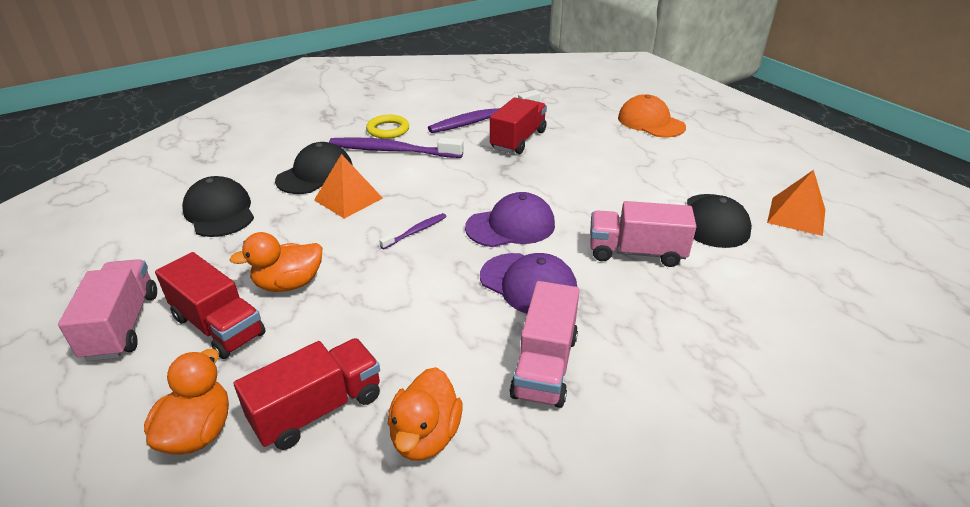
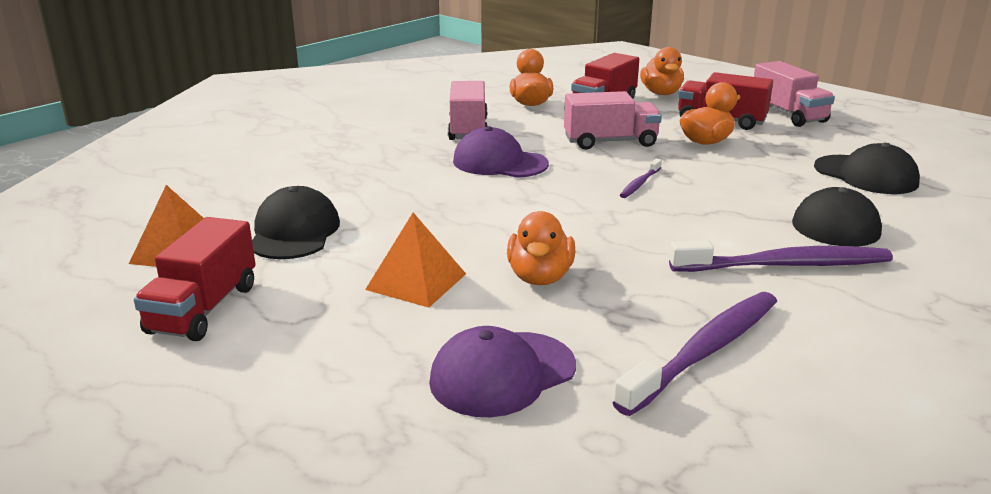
camera: 165 degrees right, 10 degrees down
(348, 199) = (752, 201): orange pyramid -> orange pyramid (416, 281)
(388, 130) = (845, 301): yellow ring -> none
(510, 226) = (541, 199): purple cap -> purple cap (502, 374)
(518, 140) = (604, 313): red truck -> red truck (203, 309)
(543, 163) = (540, 277): none -> orange duck
(636, 252) = (397, 194): pink truck -> pink truck (610, 142)
(650, 122) = (349, 399): orange cap -> none

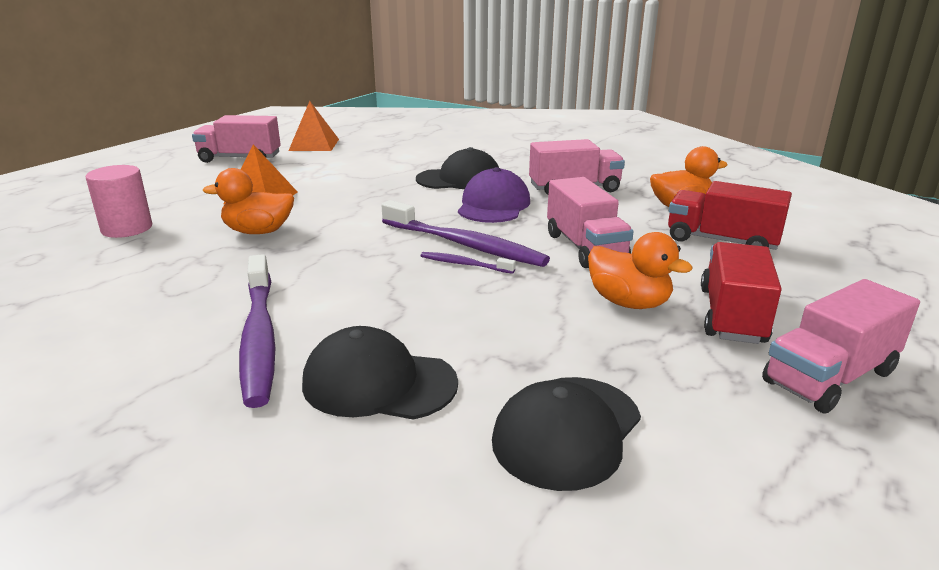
camera: 80 degrees right, 0 degrees up
(203, 309) = (240, 158): red truck -> pink truck
(294, 232) = (340, 163): black cap -> black cap (459, 179)
(502, 374) = (127, 228): purple cap -> pink cylinder
(661, 93) = (815, 274): orange duck -> none
(704, 351) = (115, 292): purple toothbrush -> purple toothbrush (464, 244)

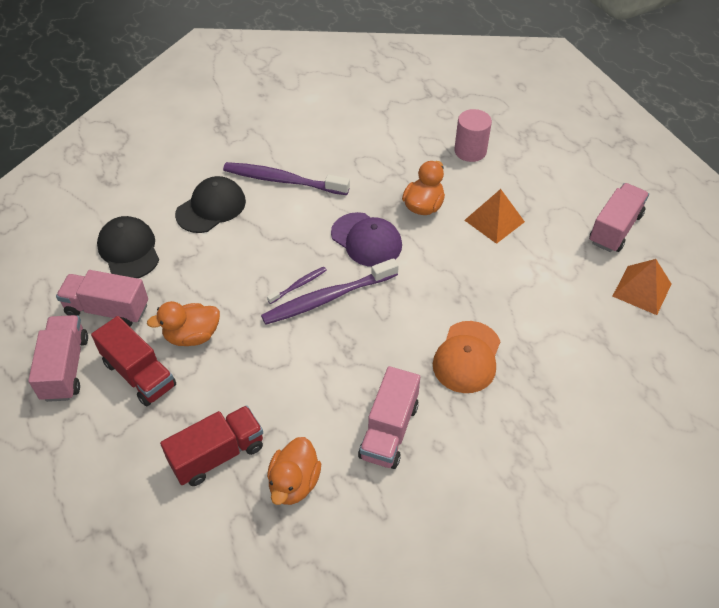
camera: 120 degrees right, 25 degrees up
(459, 179) = (467, 357): black cap -> orange cap
(493, 205) = (388, 350): purple cap -> purple cap (366, 240)
(585, 248) = (273, 361): pink truck -> pink truck (107, 309)

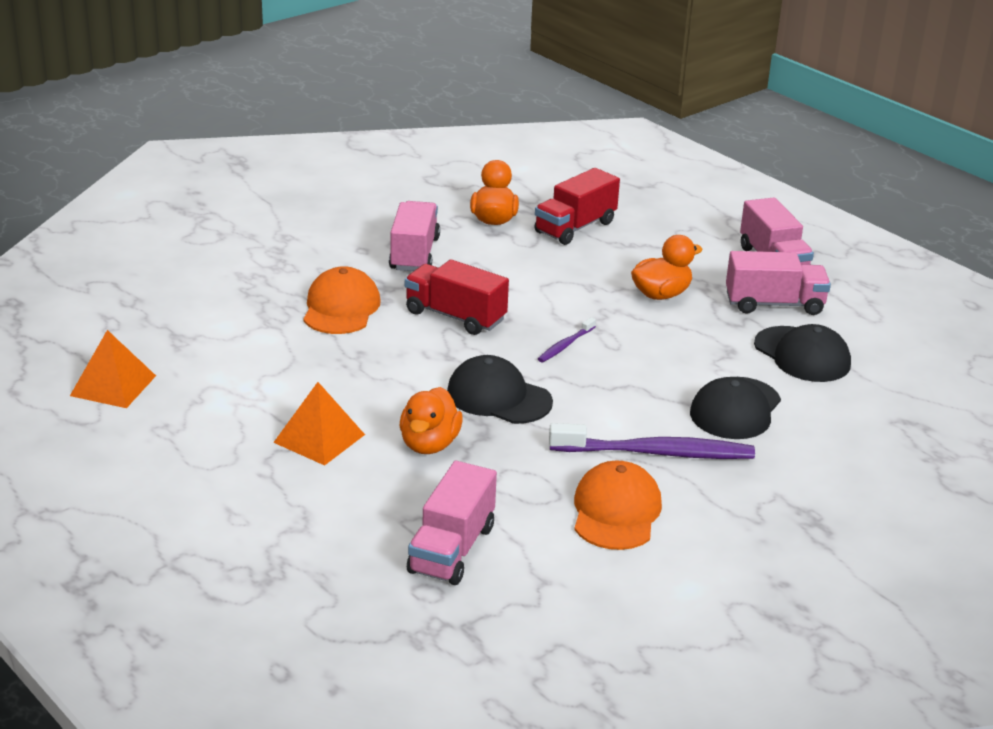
camera: 165 degrees right, 20 degrees down
(139, 374) = (693, 265): red truck -> red truck (455, 316)
(327, 144) = (616, 512): none -> orange cap
(327, 298) = (523, 338): purple toothbrush -> none
(366, 240) = (498, 397): purple cap -> black cap
(470, 151) = (369, 531): pink cylinder -> none
(615, 229) = (134, 448): pink truck -> pink truck (452, 549)

